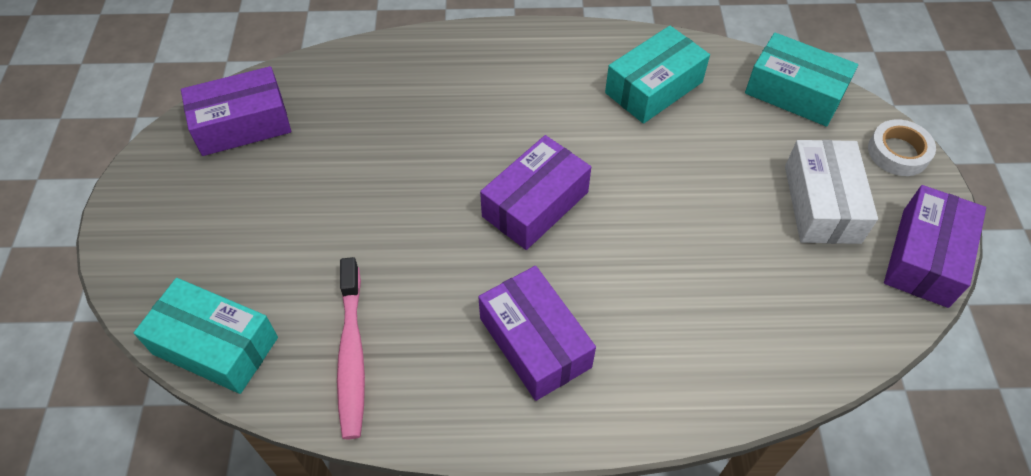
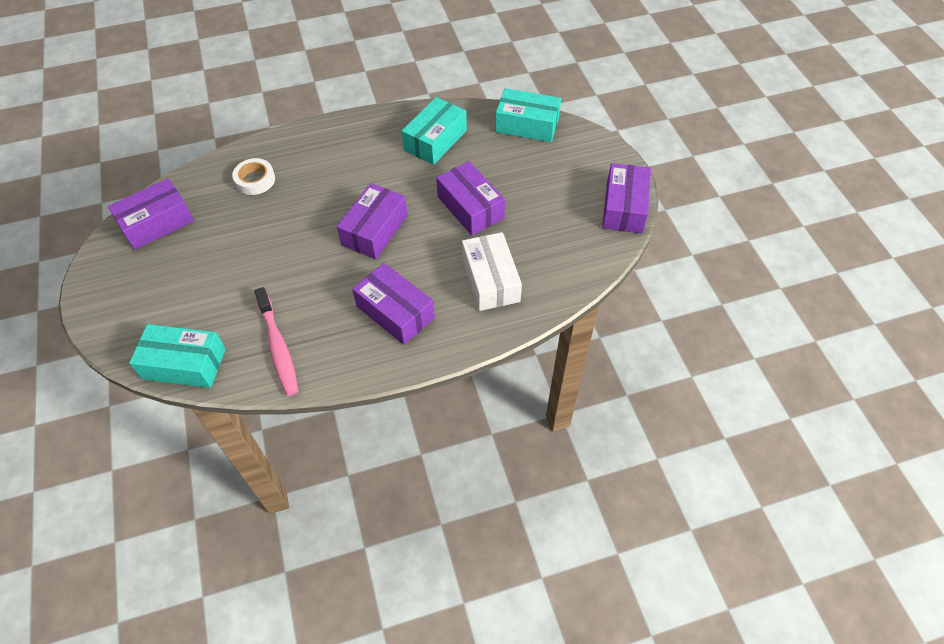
camera: 15 degrees left, 0 degrees up
(684, 201) = (470, 207): none -> purple box
(821, 204) = (556, 190): white box -> white box (490, 280)
(898, 152) = (598, 148): white tape -> white tape (255, 180)

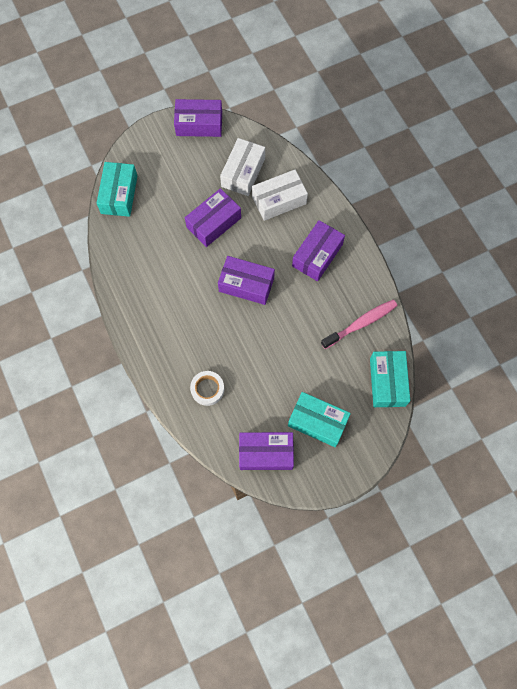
camera: 100 degrees left, 15 degrees up
(156, 223) = (266, 453): purple box -> purple box turned 45 degrees counterclockwise
(435, 140) = (144, 259): turquoise box -> turquoise box (317, 422)
(541, 246) = (243, 172): none -> white box

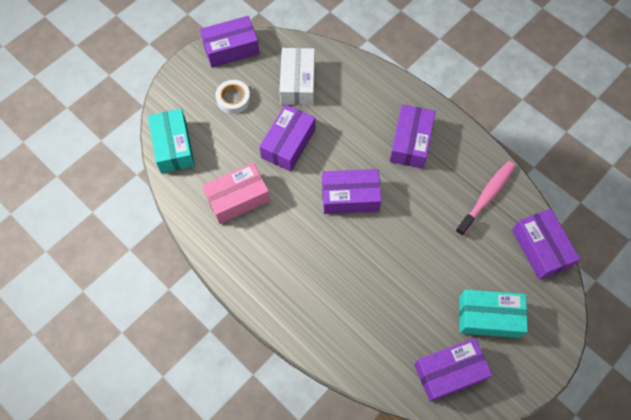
camera: 20 degrees left, 5 degrees down
(154, 255) = (237, 198): none -> pink box
(207, 389) = (356, 324): white tape -> white tape (233, 99)
(279, 200) = (347, 99): white box -> none
(387, 382) = (540, 248): turquoise box -> purple box

